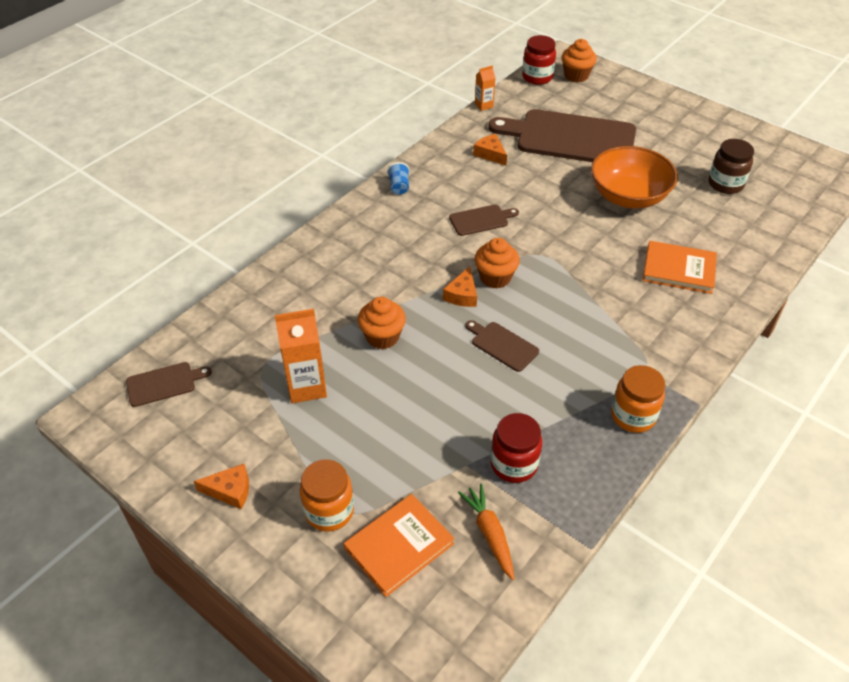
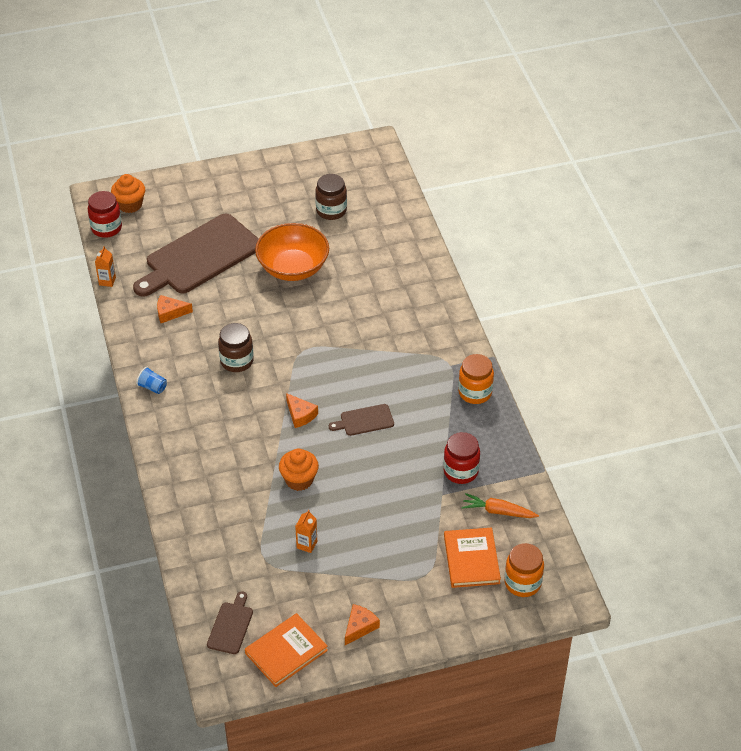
camera: 55 degrees left, 0 degrees up
(306, 386) = (307, 544): orange carton -> orange carton, size x0.54
(329, 511) = (418, 582): orange jar -> orange jar (522, 583)
(481, 220) = (237, 361): brown cutting board -> brown jar
(495, 277) = (301, 388): orange cupcake -> none
(679, 269) = (383, 290): orange book -> orange book (286, 652)

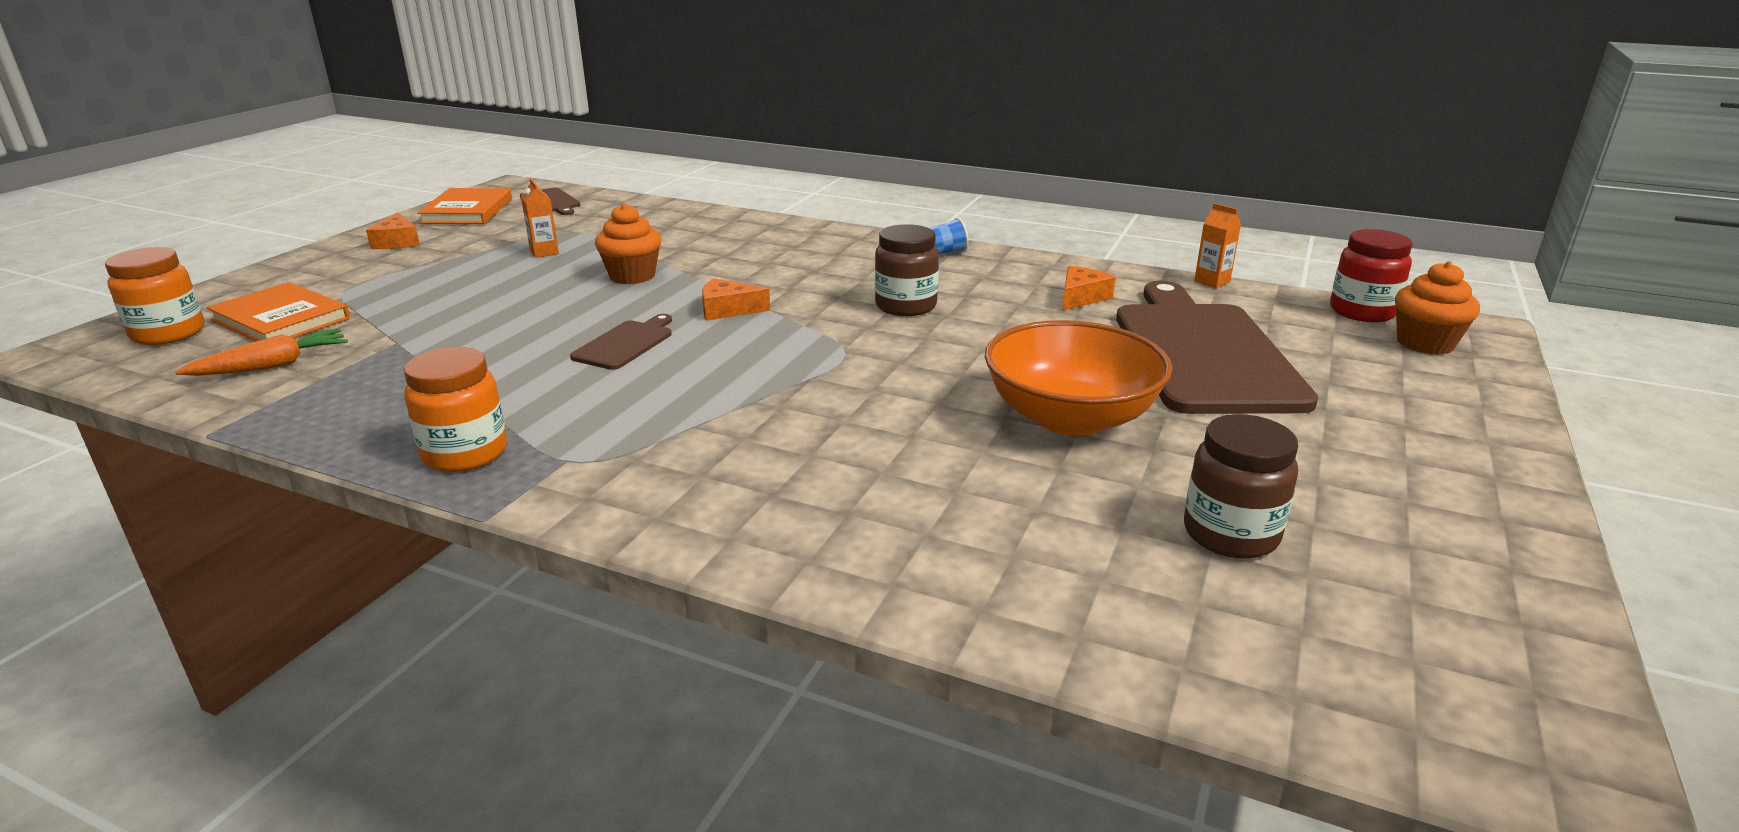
camera: 130 degrees right, 20 degrees down
(460, 471) = (387, 370): red jar -> none

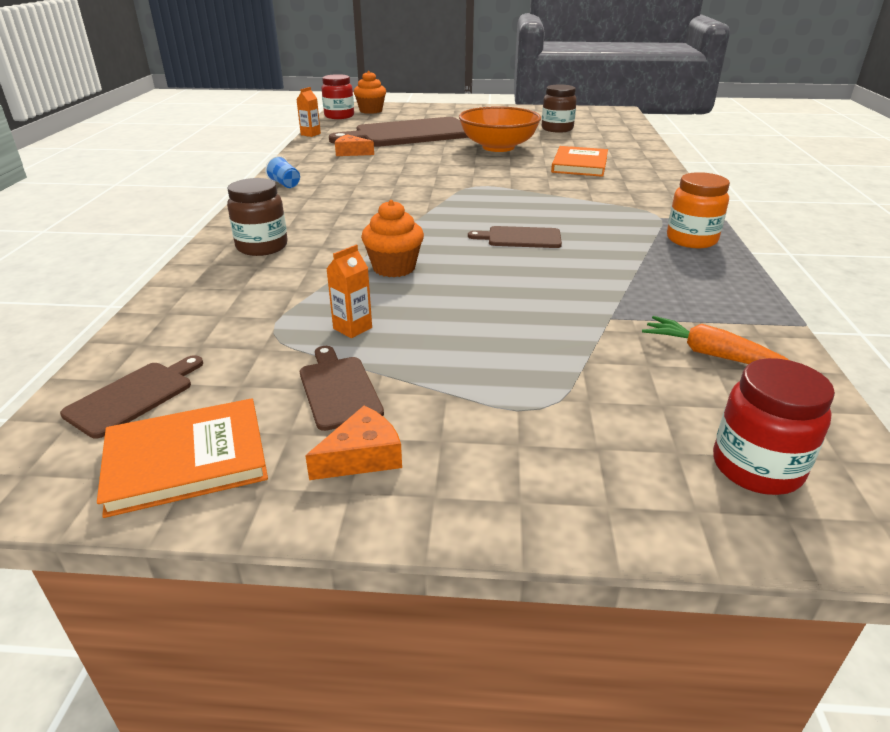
camera: 110 degrees left, 5 degrees up
(168, 333) = (756, 468): orange jar -> red jar
(281, 319) = (643, 406): orange book -> orange book (579, 165)
(472, 242) = (338, 389): none -> brown cutting board
(728, 310) = (437, 222): orange cheese -> none
(905, 306) = (393, 182): brown jar -> brown jar (262, 247)

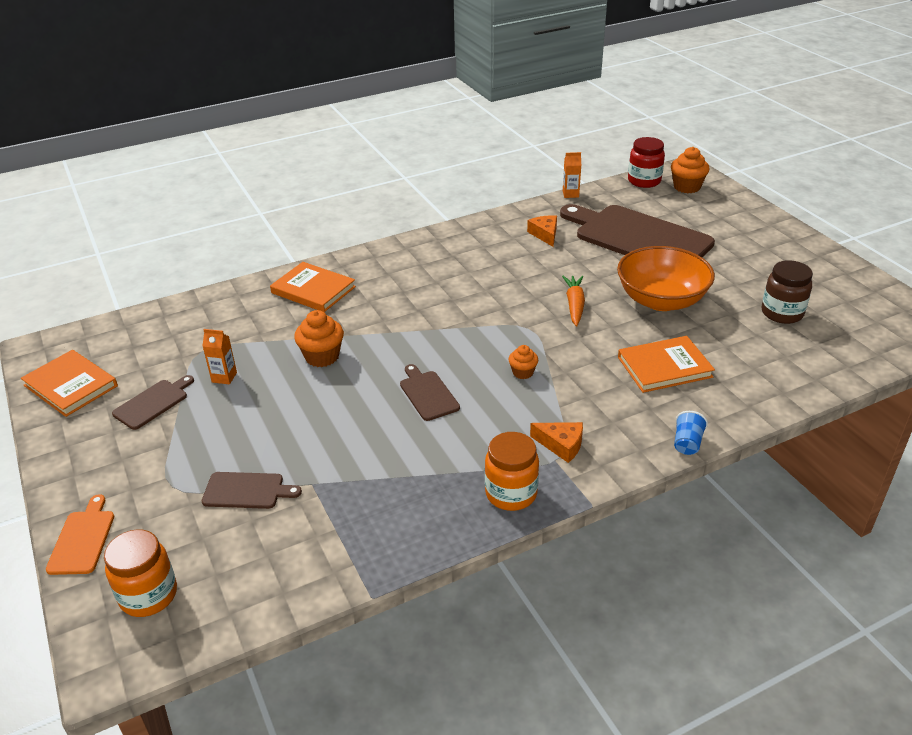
camera: 60 degrees right, 5 degrees up
(134, 396) = (114, 342): brown cutting board -> brown cutting board (247, 491)
(262, 247) = (313, 290): brown jar -> orange book
(285, 184) = (435, 242): blue cup -> blue cup (687, 443)
(362, 457) = (95, 438): orange cheese -> orange cheese (561, 445)
(533, 201) = (523, 372): none -> orange cupcake
(603, 512) = (82, 539): none -> orange cutting board
(712, 354) = (284, 549): orange carrot -> orange carrot (574, 305)
(756, 468) = (148, 595): red jar -> orange jar

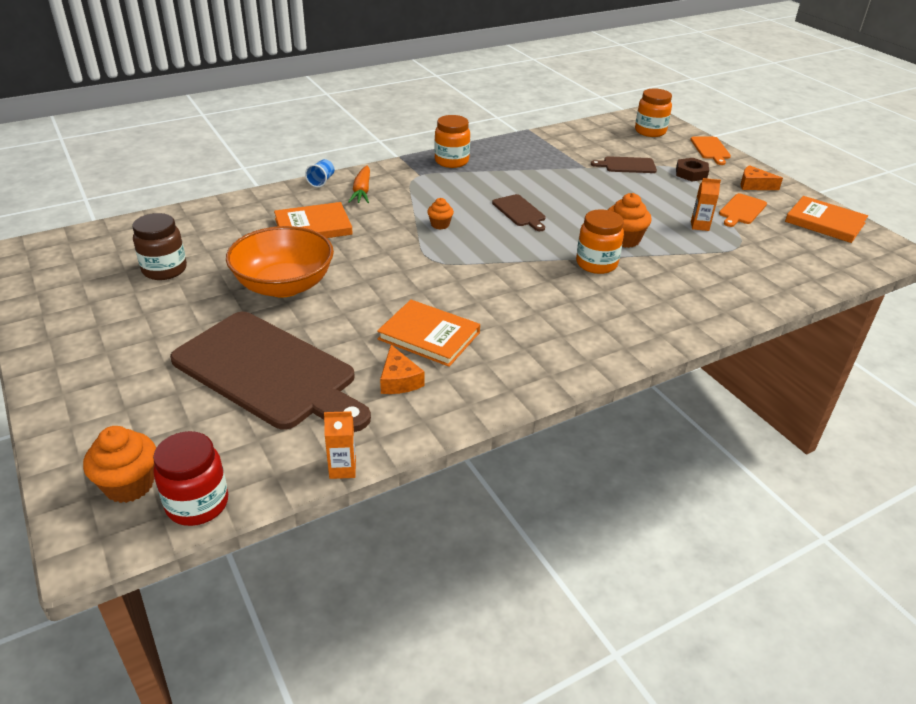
camera: 175 degrees right, 0 degrees up
(153, 403) = (741, 210): brown cutting board -> orange cutting board
(163, 473) = (691, 173): none -> brown nut
(313, 290) = (674, 303): orange book -> orange book (429, 336)
(365, 327) = (596, 264): none -> orange jar
(561, 445) = (414, 182): orange cheese -> orange cheese (754, 185)
(574, 305) = (380, 281): orange carrot -> orange carrot (362, 191)

